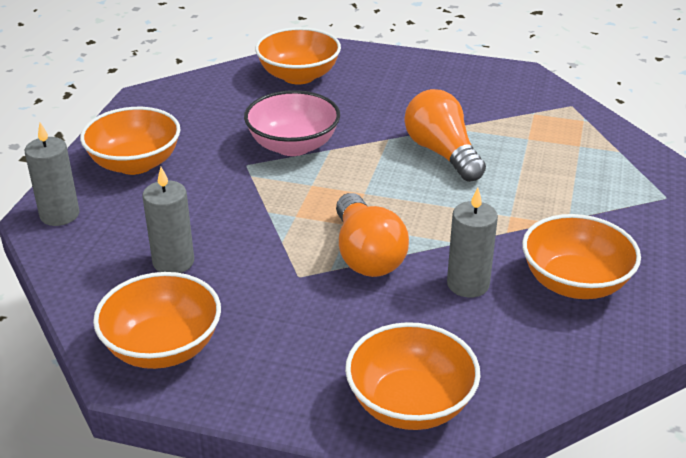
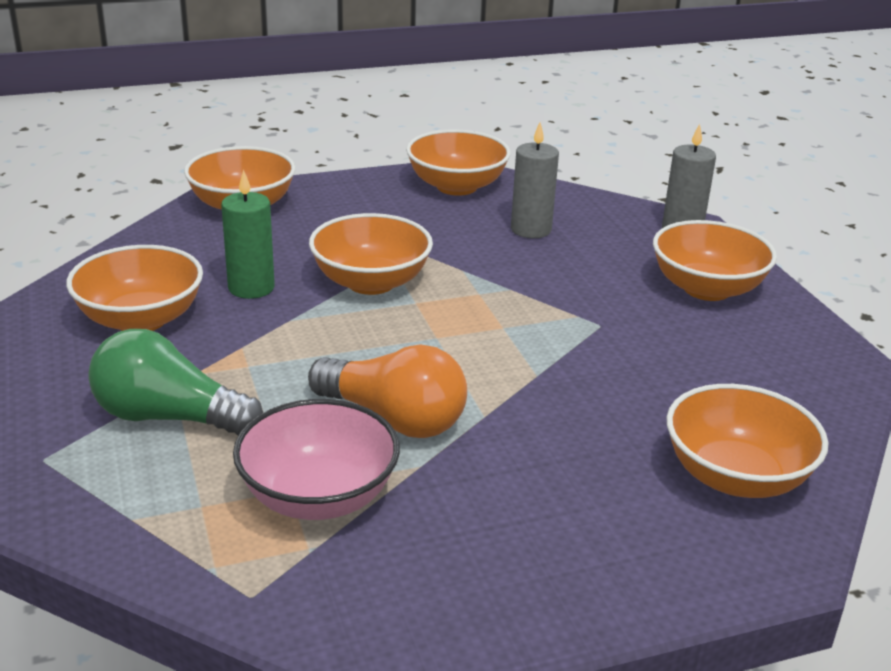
camera: 145 degrees right, 5 degrees down
(293, 146) = (584, 363): pink bowl -> pink bowl (318, 496)
(366, 255) = (371, 282): orange light bulb -> orange bowl
(468, 284) = (251, 288): grey candle -> green candle
(580, 197) = (169, 417): none -> green light bulb

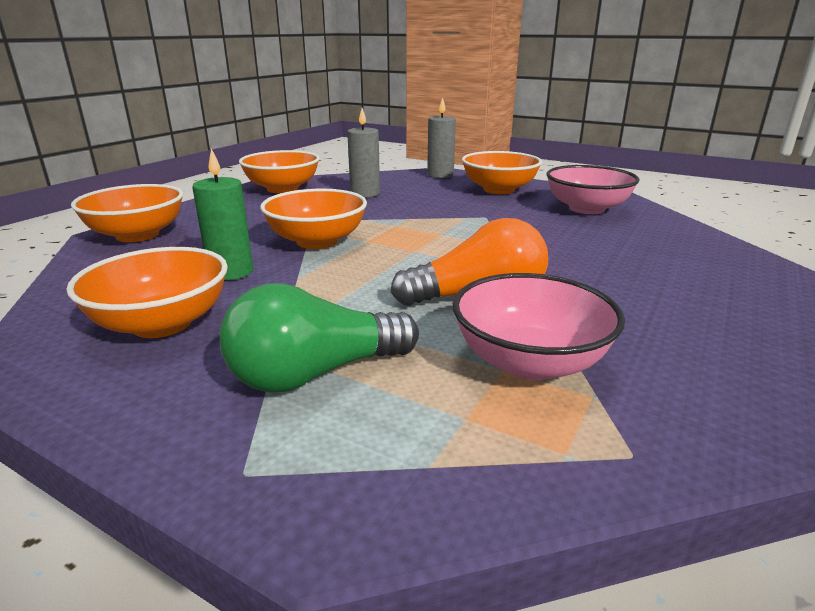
camera: 40 degrees left, 5 degrees down
(736, 476) = (678, 247): orange bowl -> none
(756, 370) = (586, 209): none -> pink bowl

